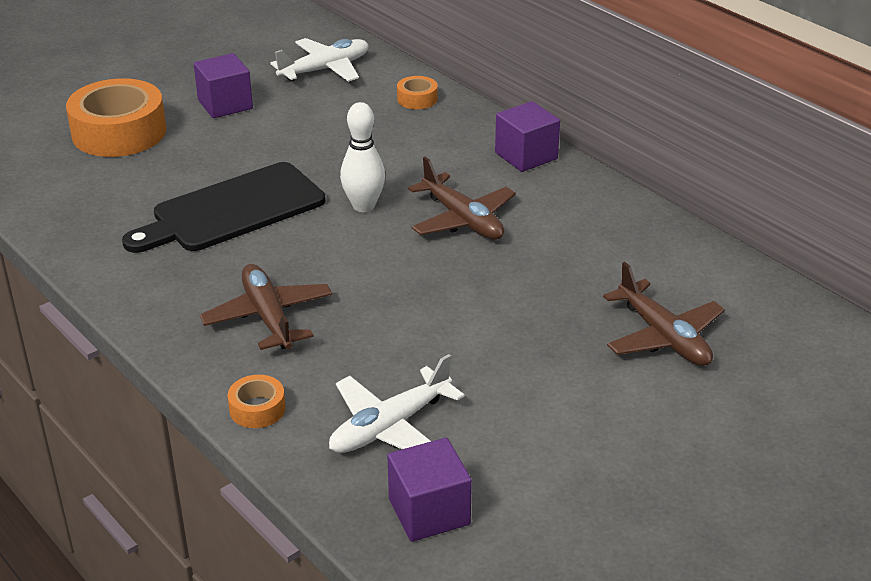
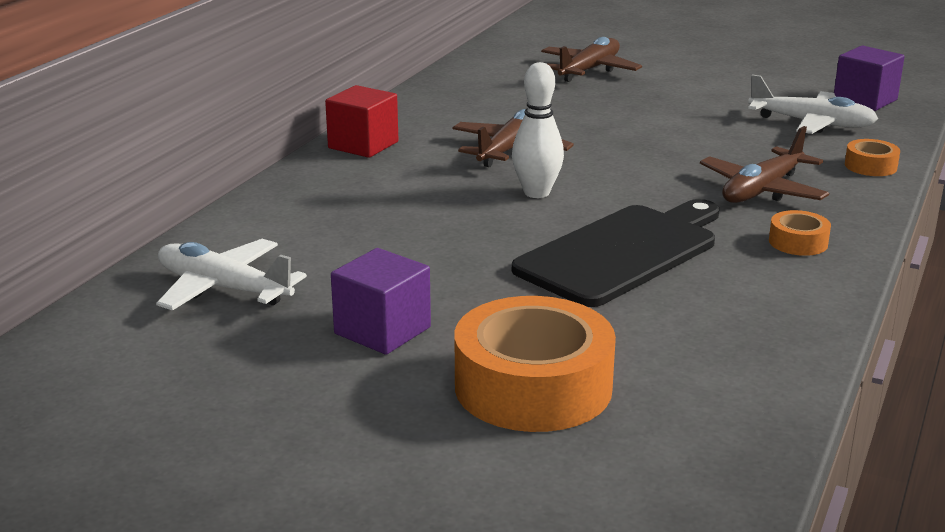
camera: 115 degrees left, 10 degrees down
(232, 210) = (623, 253): black cutting board -> black cutting board turned 75 degrees counterclockwise
(417, 99) = (273, 215): orange tape -> orange tape (798, 242)
(526, 156) = (363, 145): purple cube -> red cube

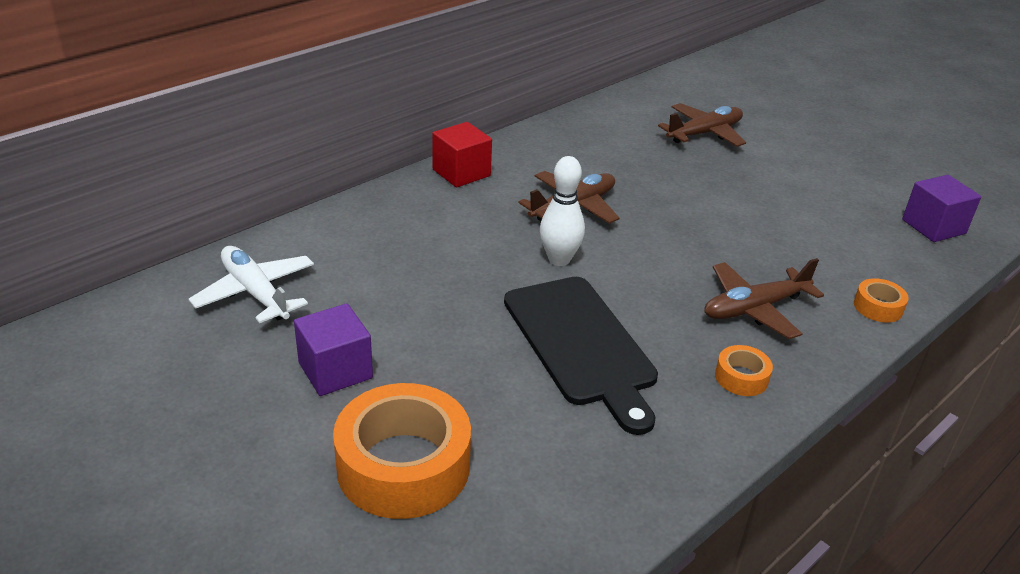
camera: 20 degrees right, 10 degrees up
(623, 253) = (581, 345): black cutting board -> black cutting board turned 90 degrees clockwise
(812, 123) = (860, 242): white plane -> none

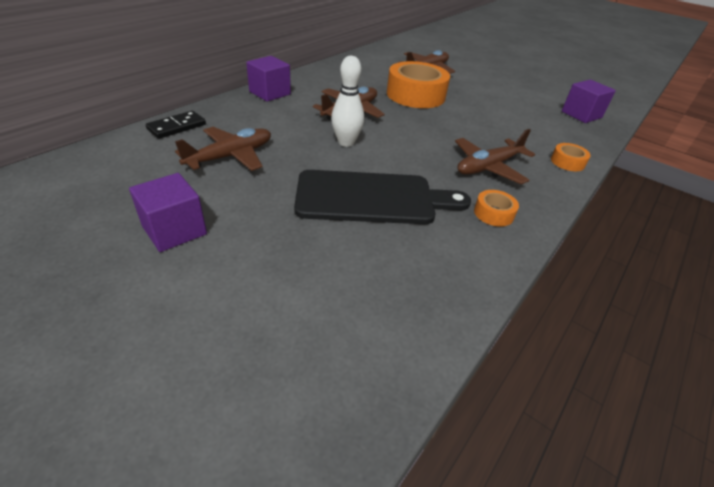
camera: 10 degrees left, 5 degrees up
(255, 293) = (108, 175): white plane -> none
(335, 225) = (177, 127): none -> black domino
(403, 466) = (236, 306): orange tape -> orange tape (415, 95)
(404, 273) = (231, 156): none -> brown plane
(461, 173) = (270, 93): red cube -> purple cube
(581, 345) = (372, 198): black cutting board -> black cutting board turned 60 degrees counterclockwise

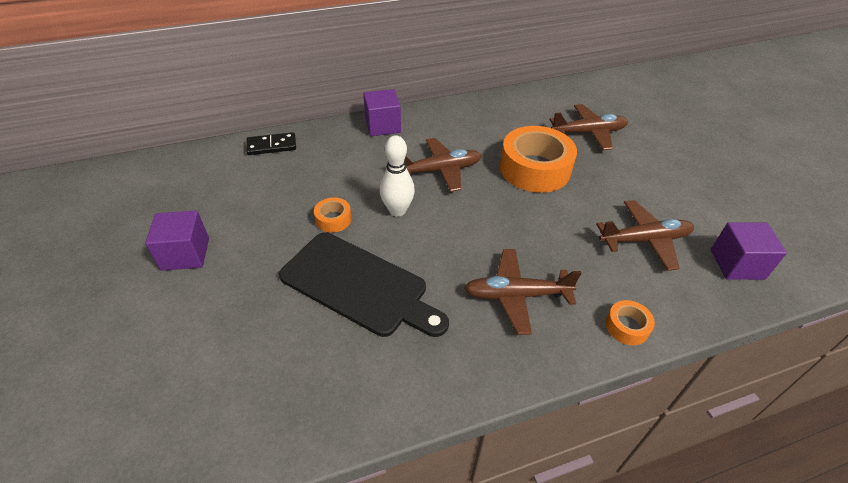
camera: 35 degrees right, 5 degrees up
(231, 156) = (285, 193): brown plane -> brown plane (645, 240)
(493, 213) = (459, 354): orange tape -> orange tape (333, 219)

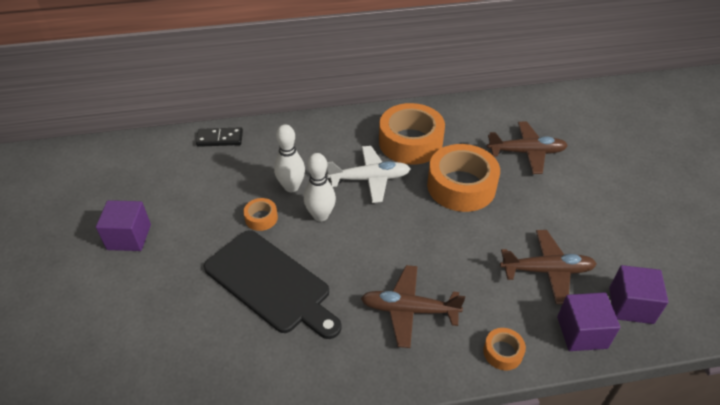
camera: 10 degrees right, 0 degrees up
(359, 185) = (291, 187): none -> white bowling pin
(383, 126) = (326, 127): purple cube -> purple cube (581, 332)
(440, 170) = (370, 179): brown plane -> white plane
(472, 133) = (410, 142): none -> orange tape

